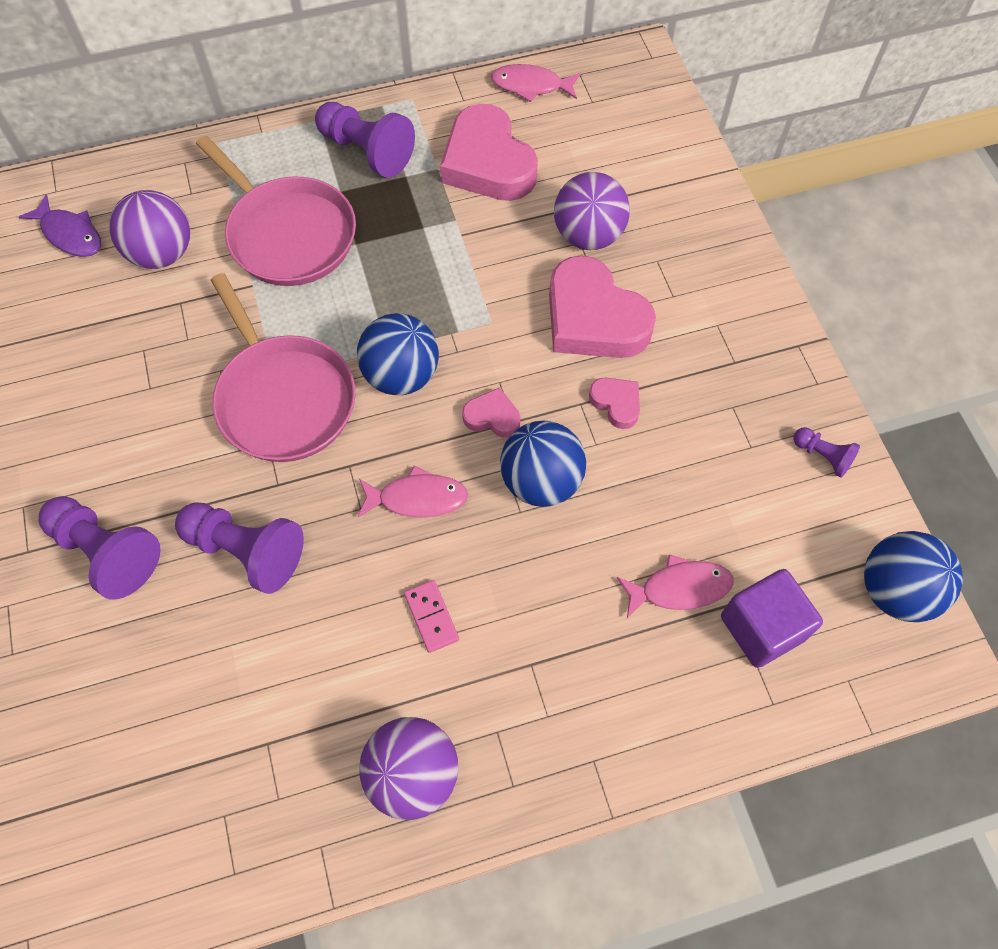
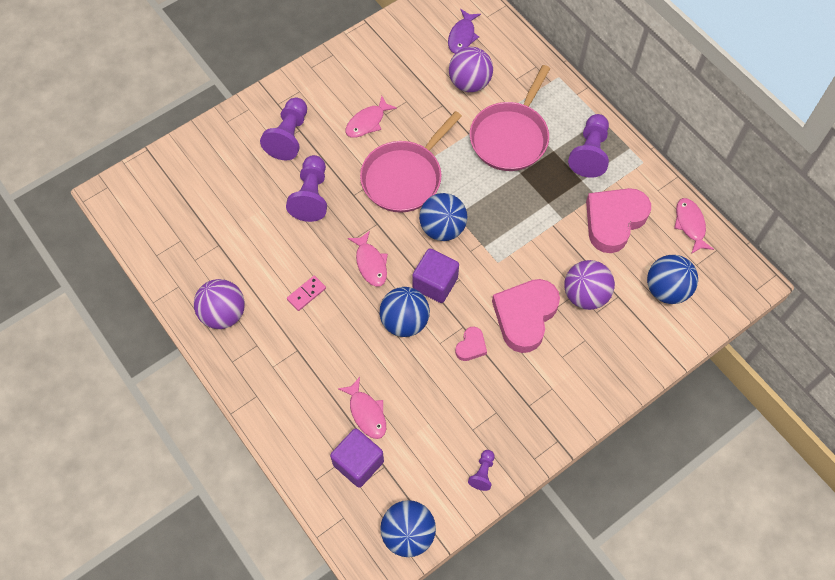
camera: 70 degrees right, 0 degrees up
(150, 419) = (367, 122): none -> pink fish
(492, 417) = (435, 283): pink heart -> purple cube
(616, 145) = (666, 289): none -> blue ball

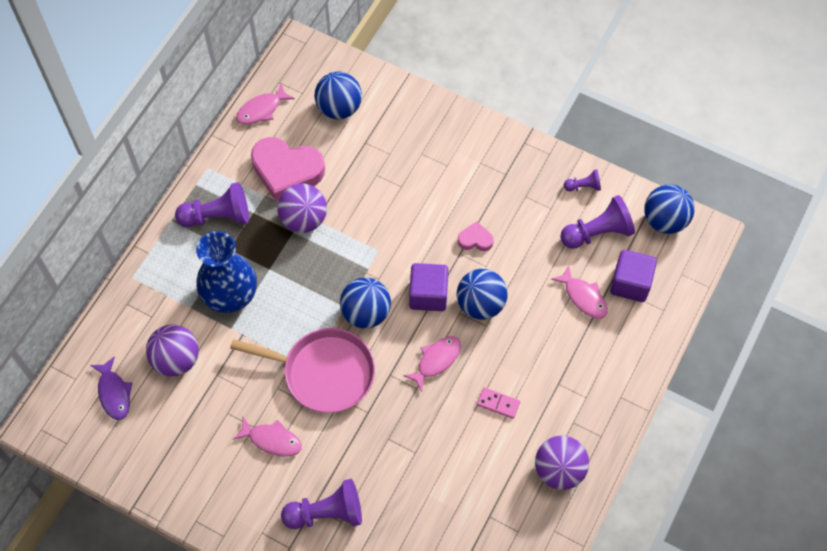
camera: 115 degrees left, 0 degrees up
(311, 196) = (388, 453): purple pawn -> purple pawn (597, 233)
(366, 413) = (583, 297): pink fish -> pink fish turned 105 degrees clockwise
(462, 36) = (114, 393): purple fish -> purple fish turned 75 degrees clockwise
(510, 137) = (230, 293): pink pan -> blue vase
(525, 316) = (423, 208): pink heart -> none
(585, 295) = (377, 168): purple ball -> purple ball (304, 219)

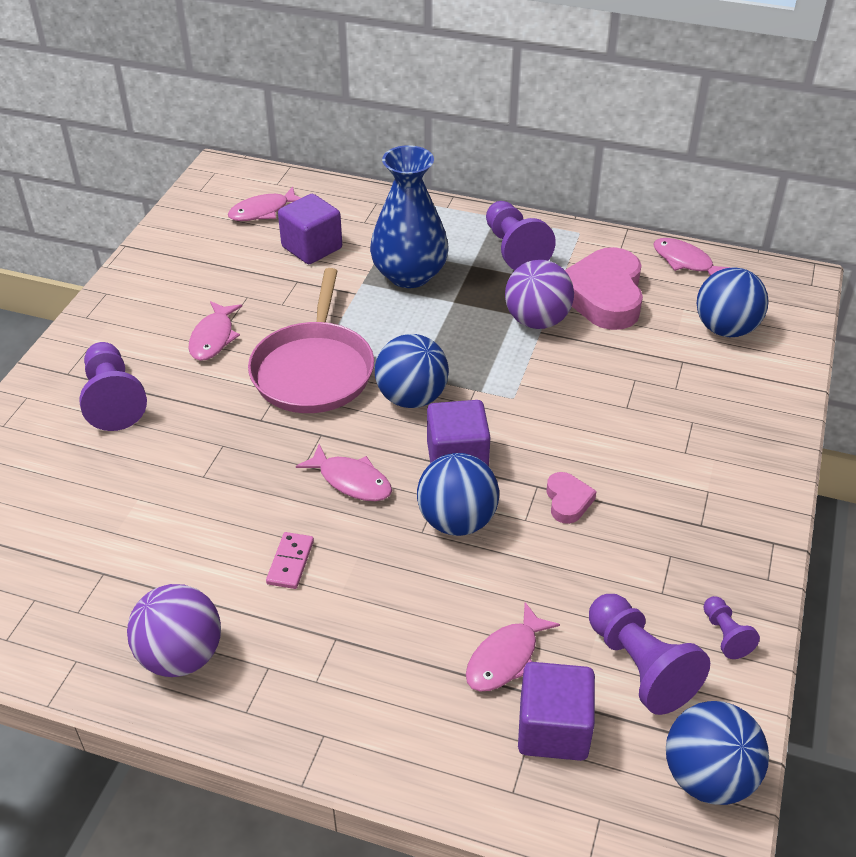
camera: 80 degrees right, 20 degrees down
(114, 393) = (263, 211): purple fish -> pink fish
(176, 359) = (312, 248): purple ball -> purple cube

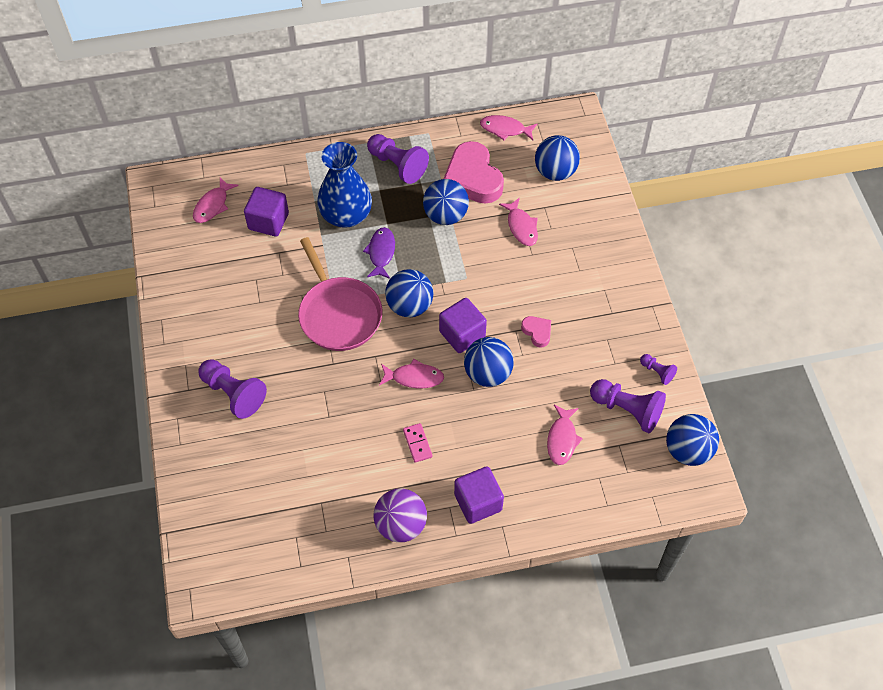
camera: 30 degrees left, 15 degrees up
(213, 338) = (259, 320): pink fish -> pink fish (521, 227)
(421, 328) = (381, 253): none -> purple fish
(537, 321) = (445, 215): purple ball -> blue ball
(553, 729) = (606, 464): purple cube -> purple cube (478, 502)

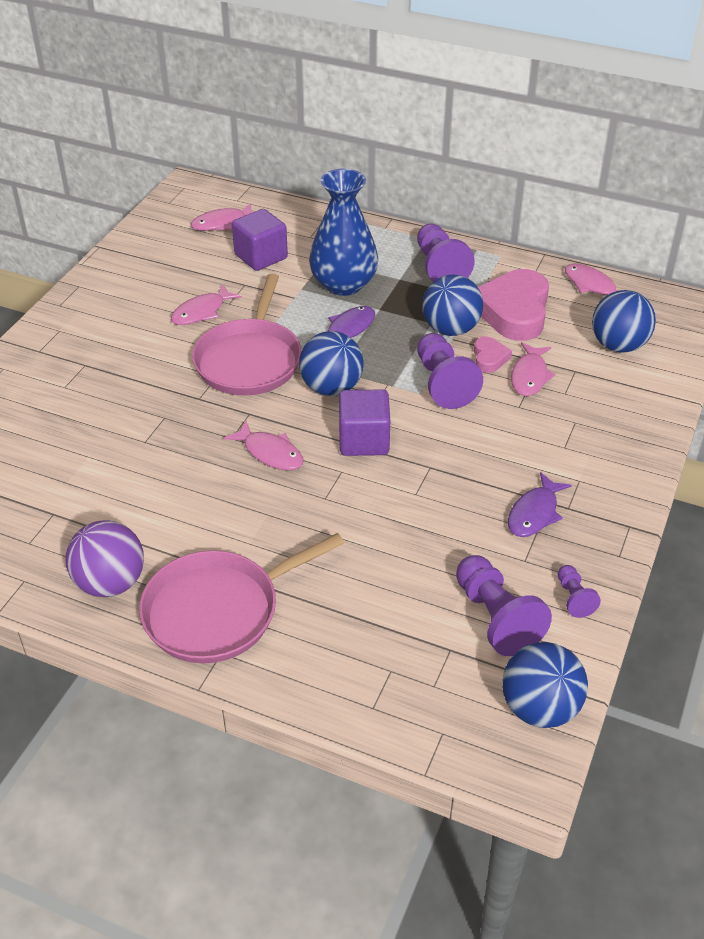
camera: 35 degrees right, 15 degrees down
(233, 394) = (75, 375): purple pawn -> purple pawn (443, 383)
(417, 443) = (210, 515): pink domino -> none
(478, 502) = (218, 611): purple cube -> pink pan
(487, 373) = (356, 491): blue ball -> none
(537, 332) = (454, 481): pink heart -> pink heart (489, 358)
(562, 439) = (382, 603): pink fish -> pink fish (201, 312)
(597, 328) = (534, 513): none -> purple fish

